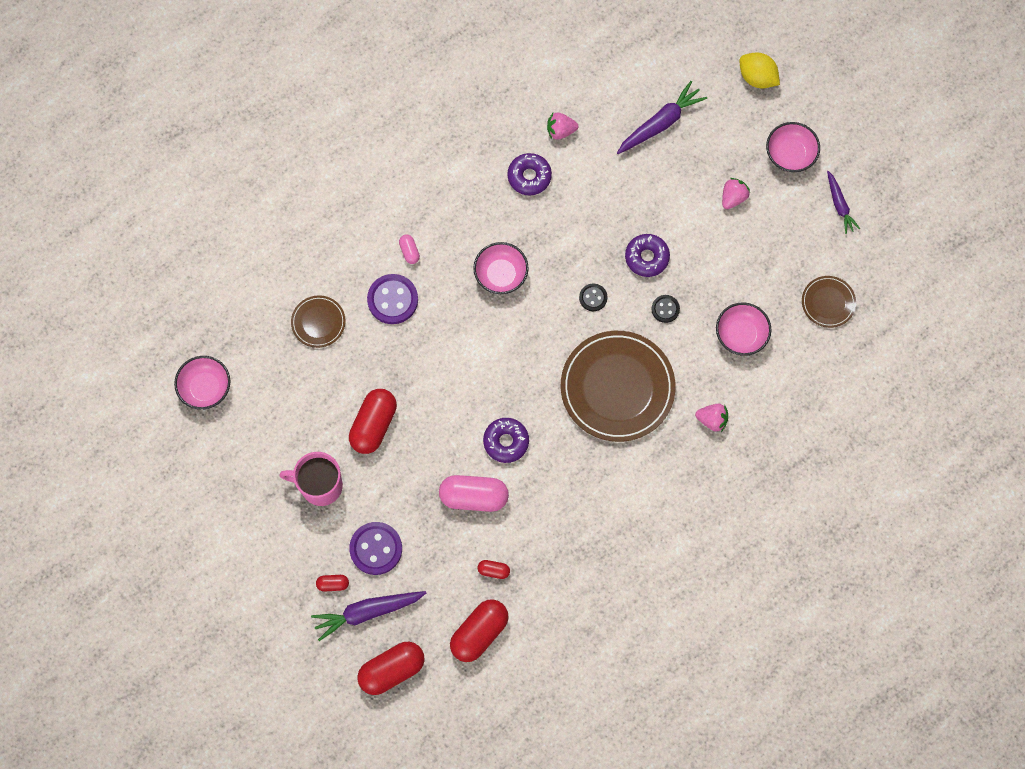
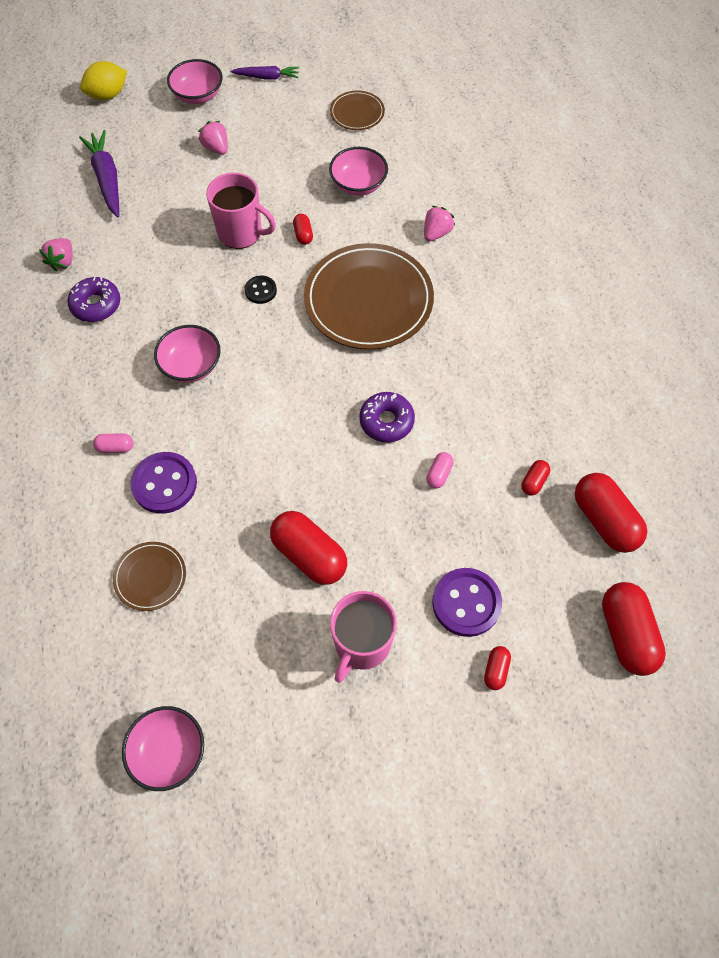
camera: 70 degrees left, 10 degrees down
(367, 612) = (544, 639): purple carrot -> none
(474, 496) = (439, 474): pink capsule -> pink capsule, size x0.47
(647, 257) = (241, 233): purple donut -> pink mug
(665, 309) = (303, 234): black button -> red capsule

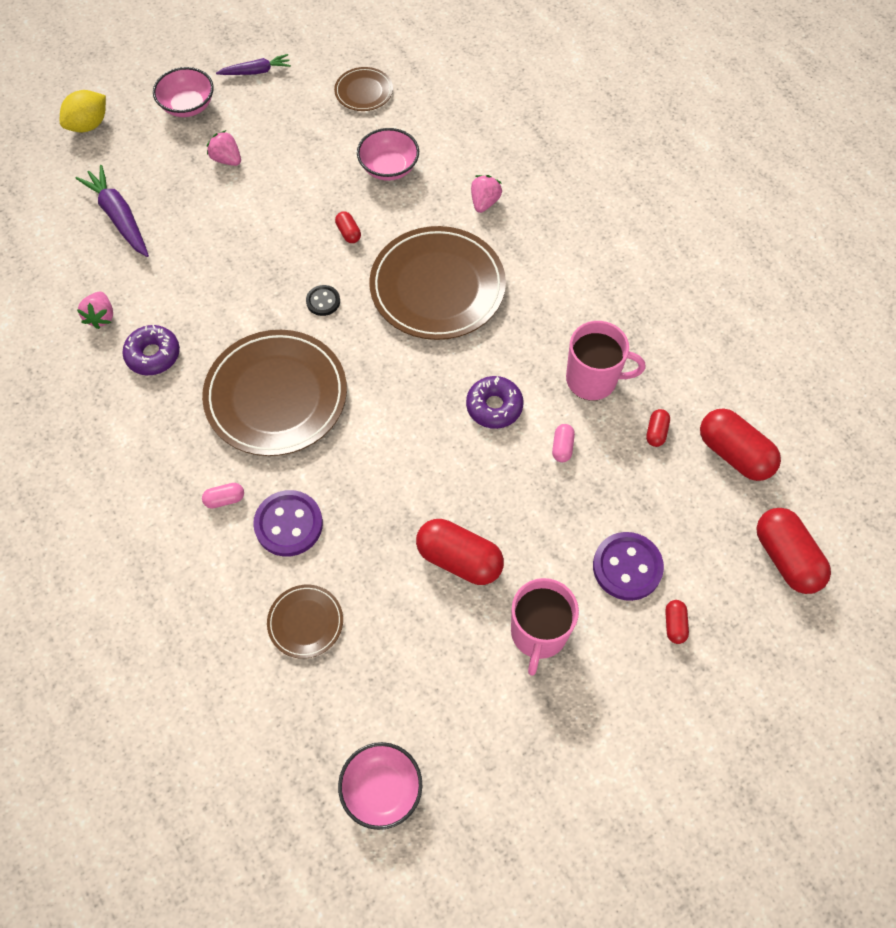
camera: 15 degrees left, 0 degrees up
(191, 365) = (276, 395): pink bowl -> brown plate
(241, 233) = (282, 245): pink mug -> pink mug (593, 379)

